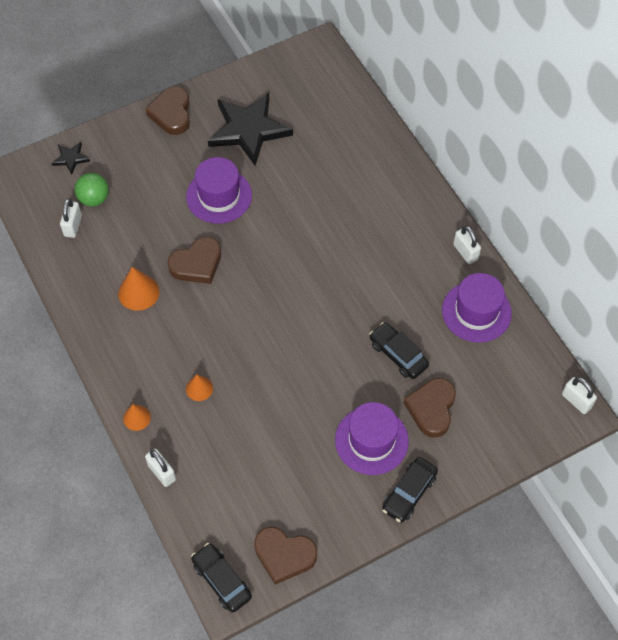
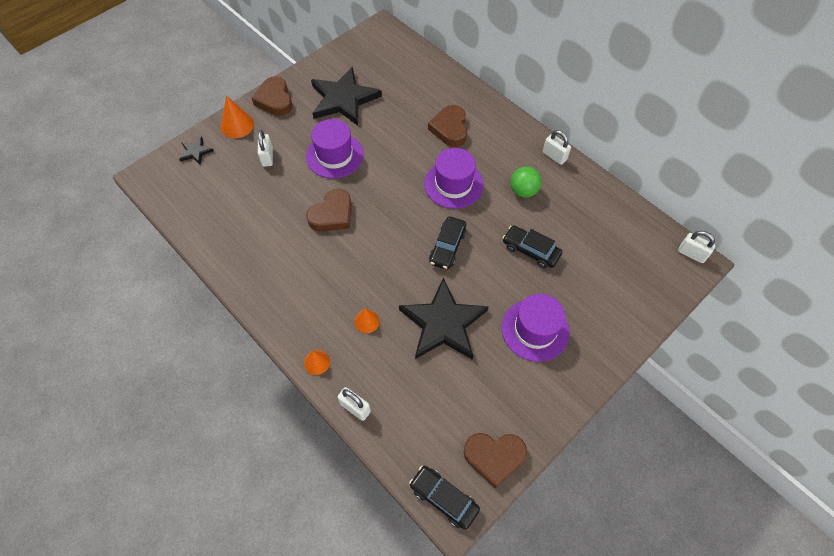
camera: 15 degrees left, 0 degrees up
(73, 226) = (212, 207): white padlock -> white padlock (267, 157)
(94, 199) = (225, 180): green ball -> green ball (523, 191)
(138, 292) = (287, 250): orange cone -> orange cone (237, 125)
(277, 410) = (443, 323): none -> black star
(409, 493) = (584, 368): black car -> black car (447, 247)
(431, 409) = (576, 289): brown heart -> brown heart (450, 129)
(476, 312) = (581, 201): purple hat -> purple hat (453, 184)

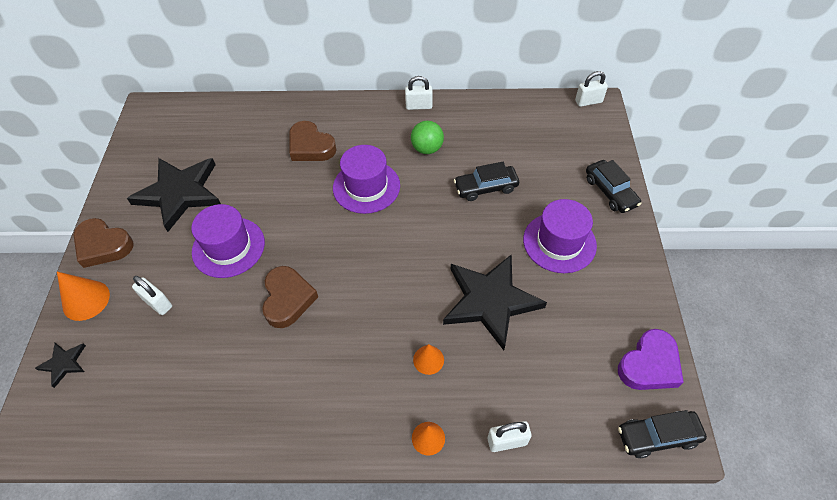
camera: 45 degrees left, 5 degrees down
(447, 247) = (421, 239): black car -> black car (610, 192)
(494, 457) = (649, 365): brown heart -> purple heart

